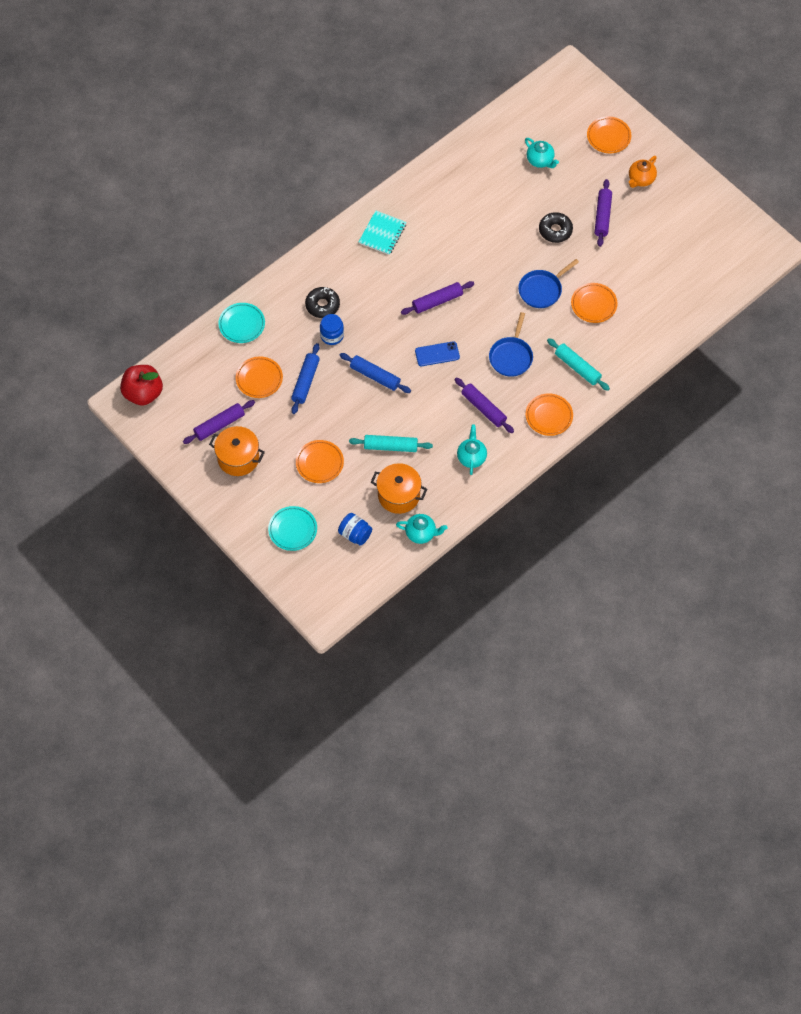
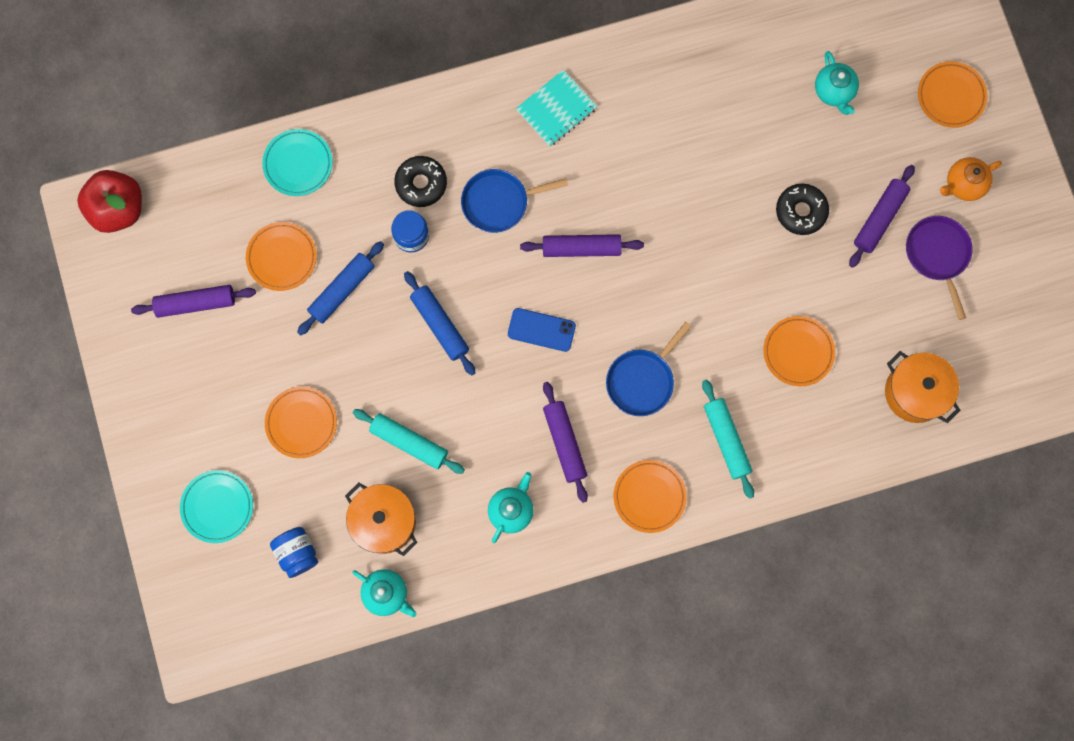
camera: 25 degrees right, 15 degrees up
(238, 458) = (197, 365): orange pot -> orange pot (915, 392)
(542, 290) = (736, 296): blue pan -> blue pan (498, 202)
(646, 221) = (937, 254): none -> purple pan

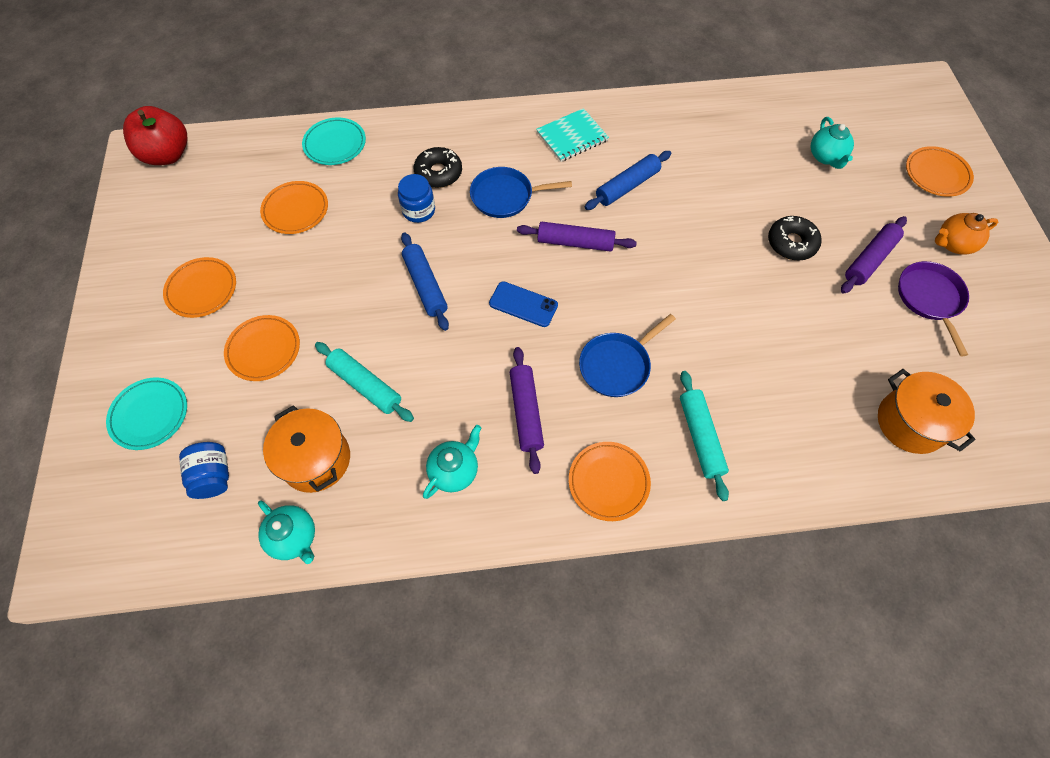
camera: 10 degrees right, 15 degrees down
(196, 303) = (204, 234): purple rolling pin -> none
(342, 290) = (341, 244): blue rolling pin -> blue rolling pin (627, 186)
(798, 352) = (783, 364): orange plate -> orange plate (202, 290)

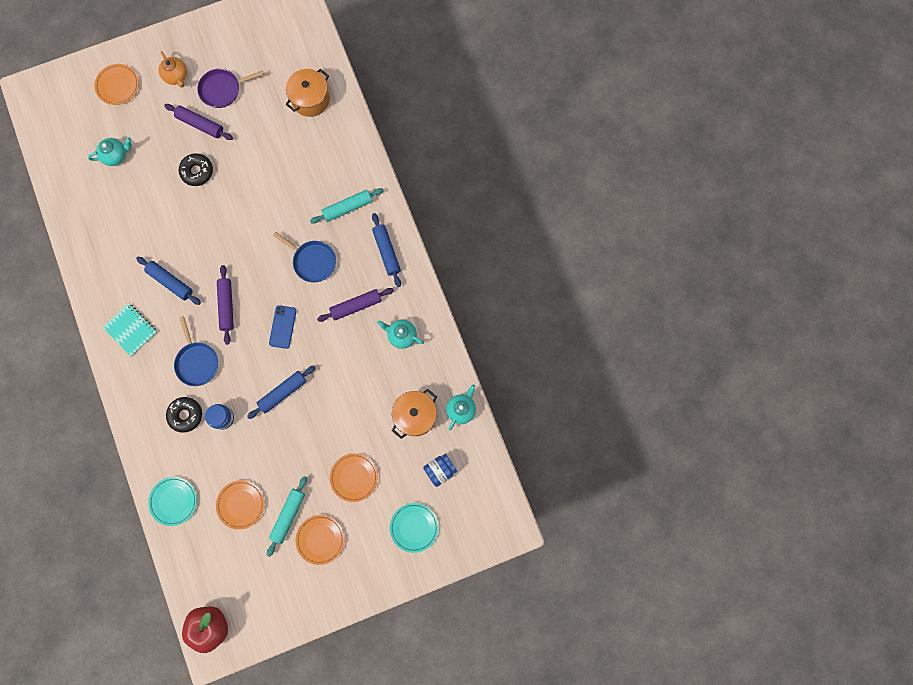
camera: 105 degrees left, 15 degrees up
(365, 385) = (362, 405): turquoise rolling pin -> turquoise rolling pin (288, 515)
(608, 482) = (386, 251): orange plate -> blue rolling pin

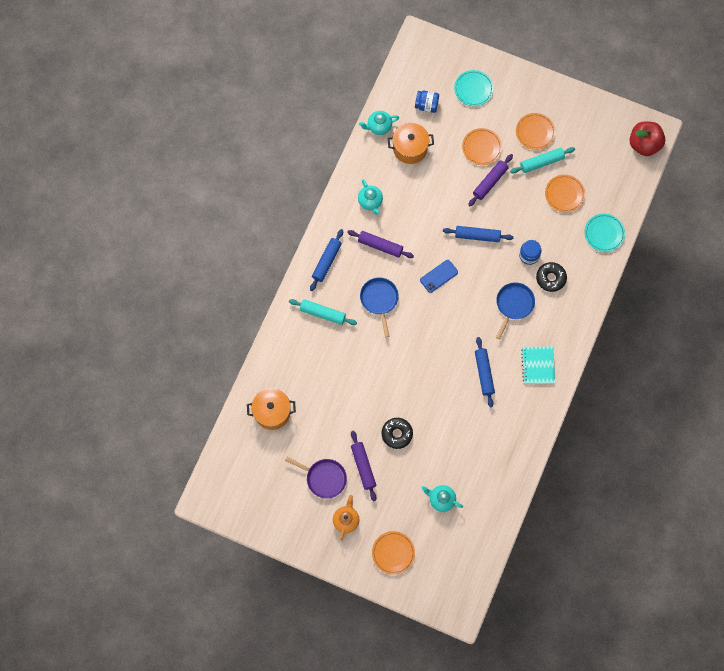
camera: 135 degrees left, 5 degrees down
(227, 306) = (461, 323): purple rolling pin -> purple rolling pin (490, 182)

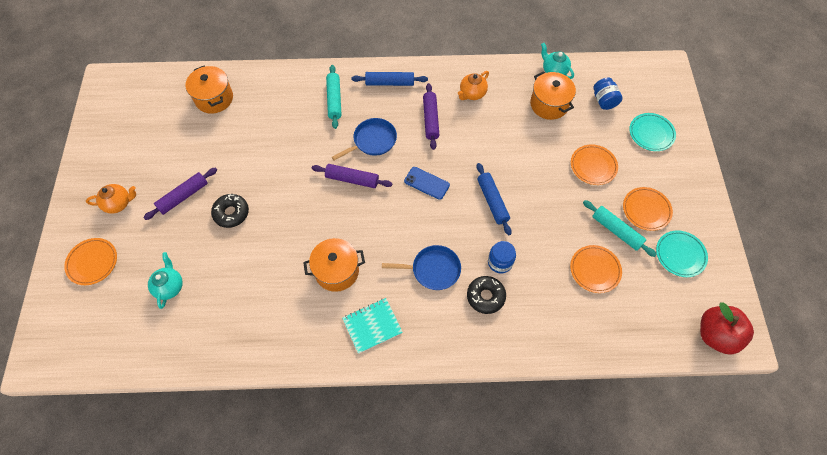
camera: 65 degrees right, 10 degrees down
(324, 478) = (159, 167): purple pan -> none
(370, 202) = (472, 94): turquoise teapot -> orange teapot
(484, 373) = (337, 271): blue rolling pin -> orange pot
(490, 182) = (560, 189): purple rolling pin -> purple rolling pin (352, 179)
(604, 233) = (575, 334): turquoise plate -> turquoise plate (680, 255)

